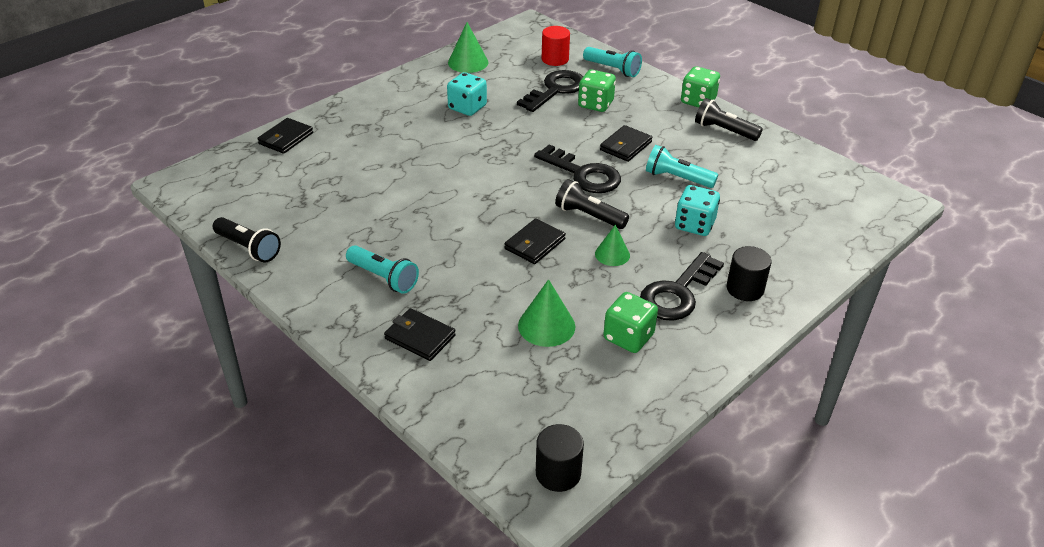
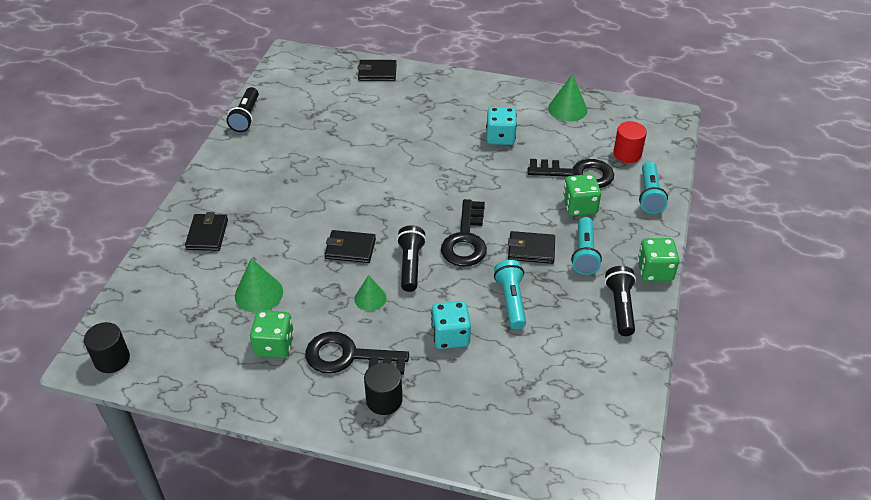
camera: 60 degrees right, 5 degrees up
(383, 278) = (257, 190): turquoise flashlight -> turquoise flashlight (584, 253)

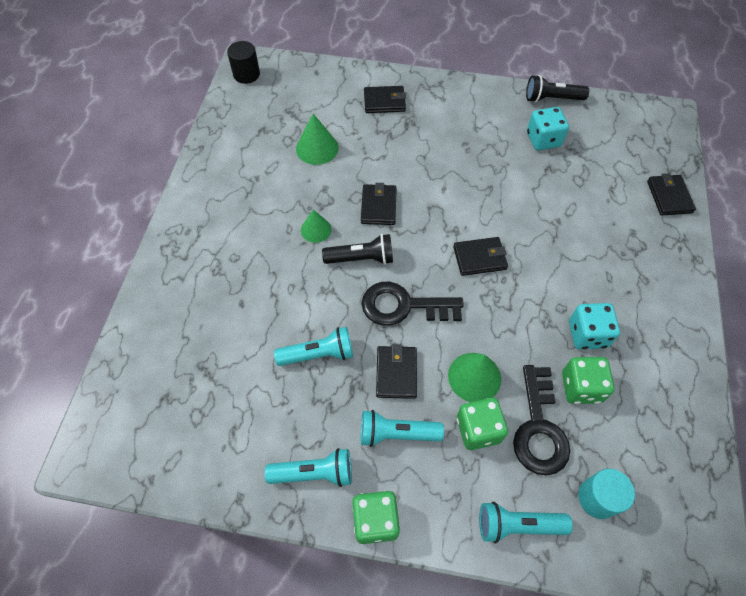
camera: 85 degrees right, 15 degrees up
(274, 345) = (259, 168): green dice -> green dice (581, 387)
(348, 356) = (246, 221): black key -> none
(384, 400) = (198, 253): black cylinder -> none
(421, 187) = (479, 258): none -> black wallet
(450, 336) = (270, 300): turquoise dice -> turquoise dice (543, 140)
(567, 109) = (673, 417): green cone -> green cone (474, 377)
(620, 307) = (314, 473): black flashlight -> turquoise flashlight
(627, 154) = (597, 498): red cylinder -> turquoise cylinder

